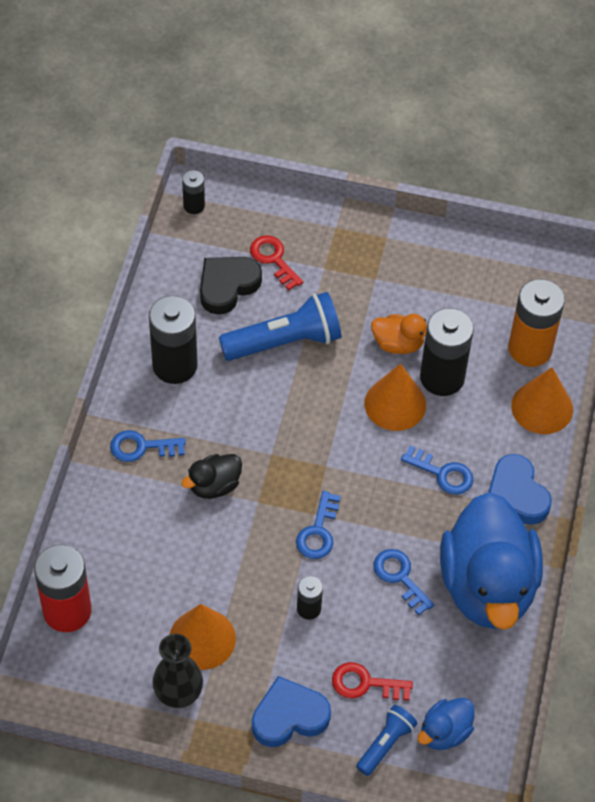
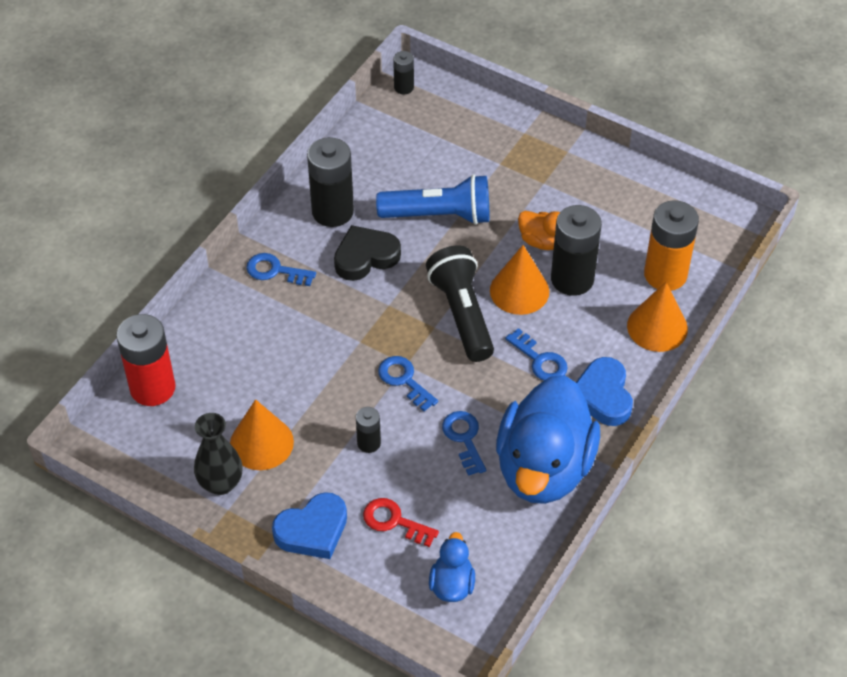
camera: 20 degrees right, 5 degrees down
(214, 485) = (326, 318): black duck -> none
(227, 286) = (406, 158): black heart -> black heart (365, 257)
(274, 259) = (457, 146): red key -> none
(289, 716) = (312, 530): blue heart -> blue heart turned 150 degrees clockwise
(318, 531) = (404, 380): blue key -> blue key turned 105 degrees clockwise
(348, 444) = (462, 314): none -> black flashlight
(385, 744) = (392, 579): blue flashlight -> none
(444, 732) = (452, 584): blue duck -> blue duck turned 120 degrees clockwise

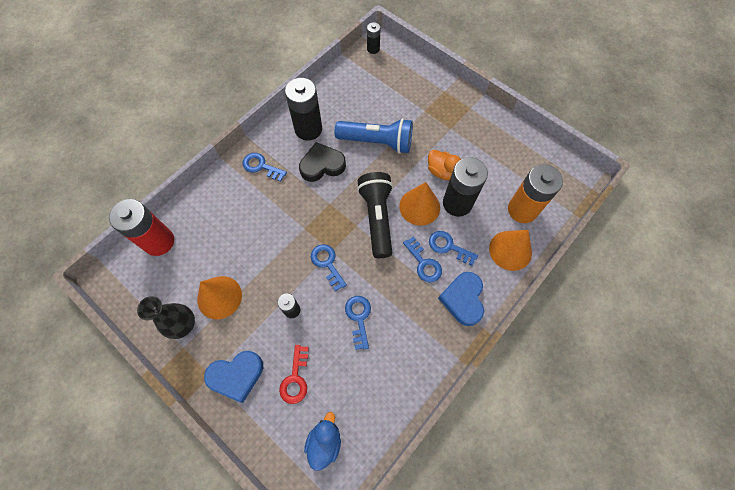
camera: 10 degrees right, 15 degrees up
(394, 521) = (295, 378): red key -> red key turned 120 degrees counterclockwise
(544, 468) = (410, 352): blue duck -> none
(570, 335) = (448, 247): none -> blue key

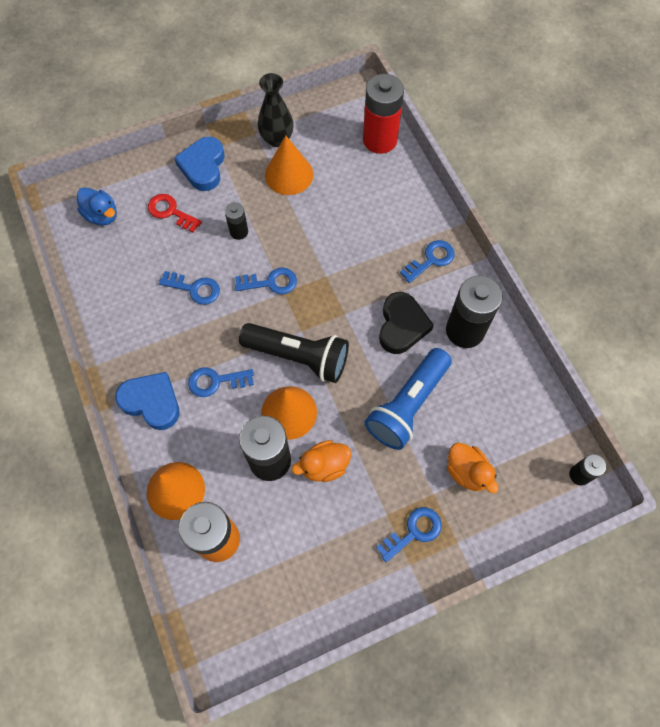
camera: 115 degrees right, 0 degrees up
(402, 99) = (467, 472): none -> orange duck
(448, 247) = (220, 419): blue key -> blue key (413, 532)

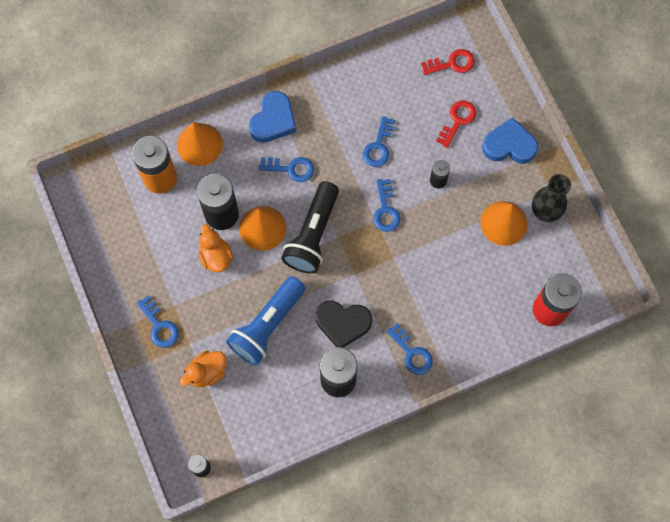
camera: 90 degrees right, 5 degrees up
(102, 215) = (452, 63): blue duck -> red key
(216, 381) = (291, 169): blue key -> blue key turned 105 degrees clockwise
(407, 405) = (267, 325): blue flashlight -> blue flashlight turned 90 degrees counterclockwise

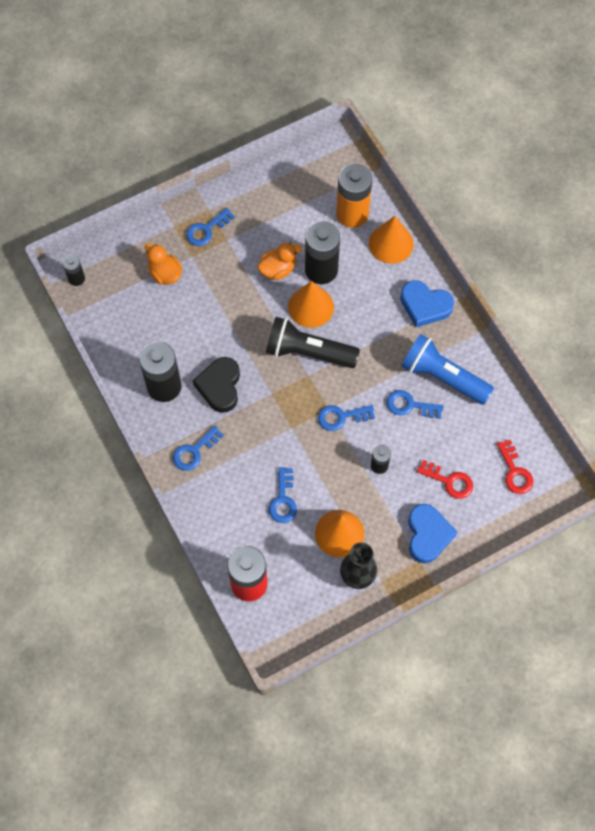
camera: 85 degrees right, 5 degrees down
(267, 325) = (213, 320): blue flashlight -> blue flashlight (443, 377)
(291, 169) = (375, 326): blue key -> blue key (283, 500)

